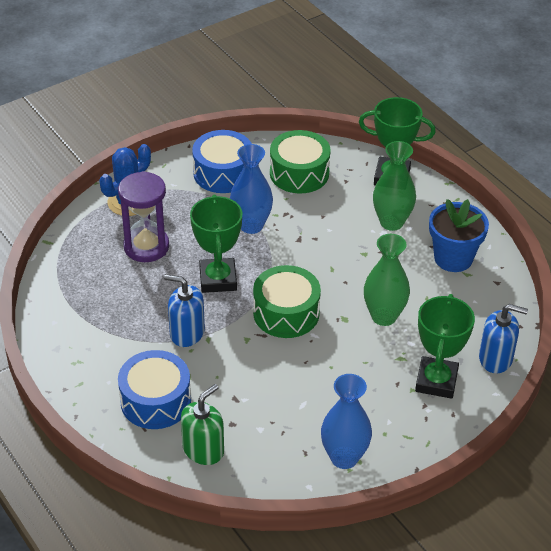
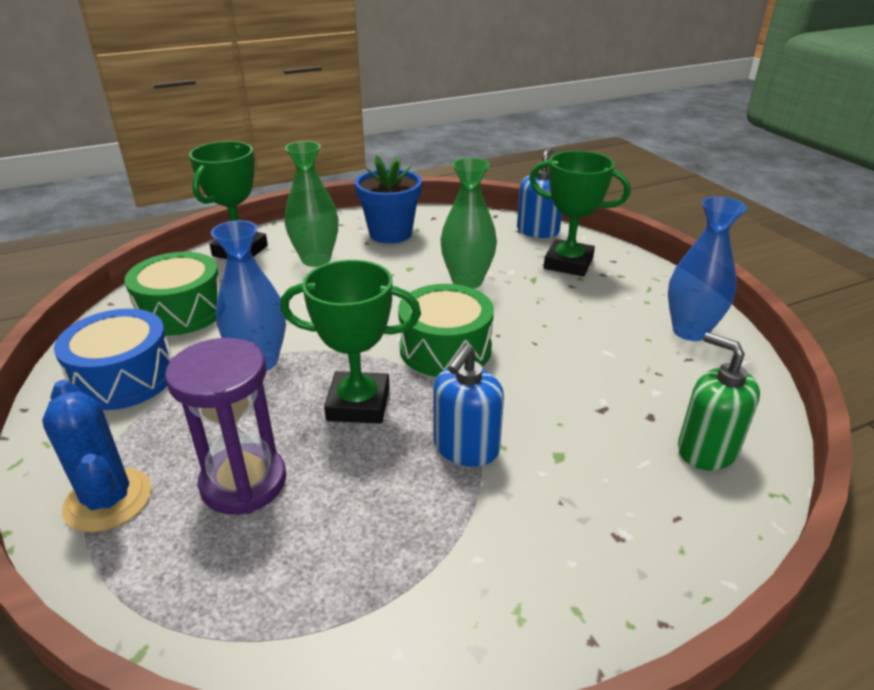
camera: 80 degrees left, 10 degrees down
(155, 401) = (614, 497): blue drum -> none

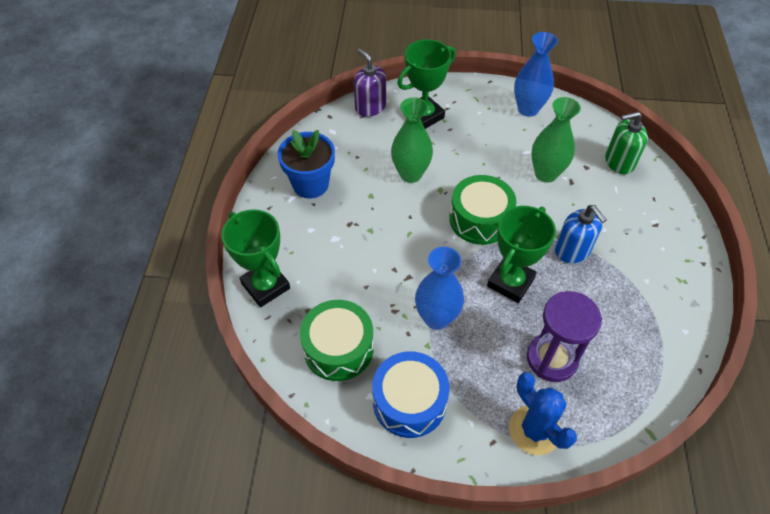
camera: 60 degrees left, 20 degrees up
(108, 500) = (534, 430): blue cactus -> blue cactus turned 60 degrees clockwise
(316, 259) = (318, 243): green vase -> green vase (546, 174)
(538, 231) = (370, 107): blue soap dispenser -> purple soap dispenser

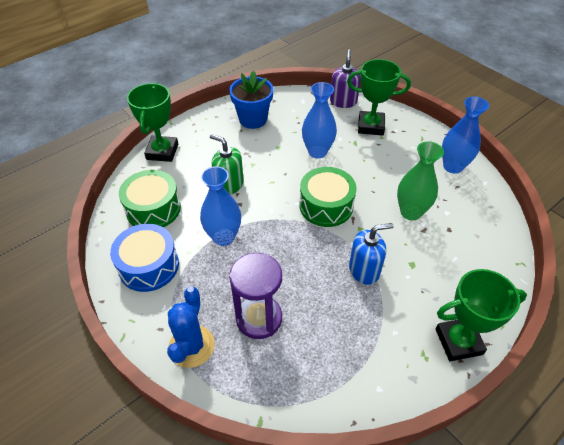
camera: 45 degrees right, 5 degrees down
(410, 174) = (317, 152): green vase -> blue vase
(510, 282) = (295, 254): green trophy -> green trophy (458, 341)
(572, 250) = (364, 270): blue soap dispenser -> blue soap dispenser turned 120 degrees counterclockwise
(619, 162) = (481, 244): green soap dispenser -> green soap dispenser (229, 185)

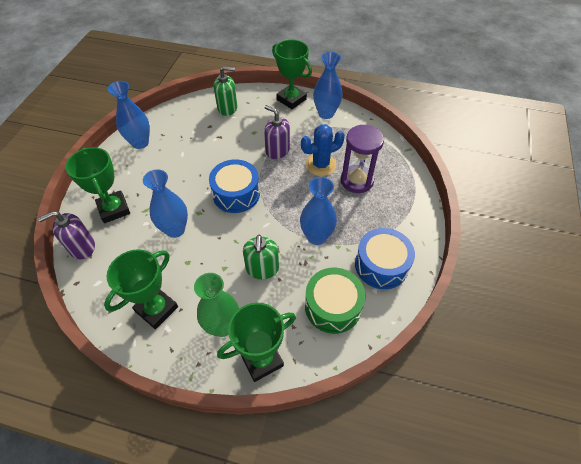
camera: 125 degrees left, 5 degrees up
(191, 346) = (404, 200): blue cactus -> blue cactus (320, 165)
(253, 119) = (156, 309): blue flower pot -> green trophy
(326, 206) = (236, 194): green drum -> blue drum
(364, 270) = (277, 150): blue soap dispenser -> purple soap dispenser
(401, 366) = (326, 113): none -> blue vase
(410, 212) = (207, 148): green vase -> green vase (222, 326)
(476, 260) = (227, 108): none -> green soap dispenser

